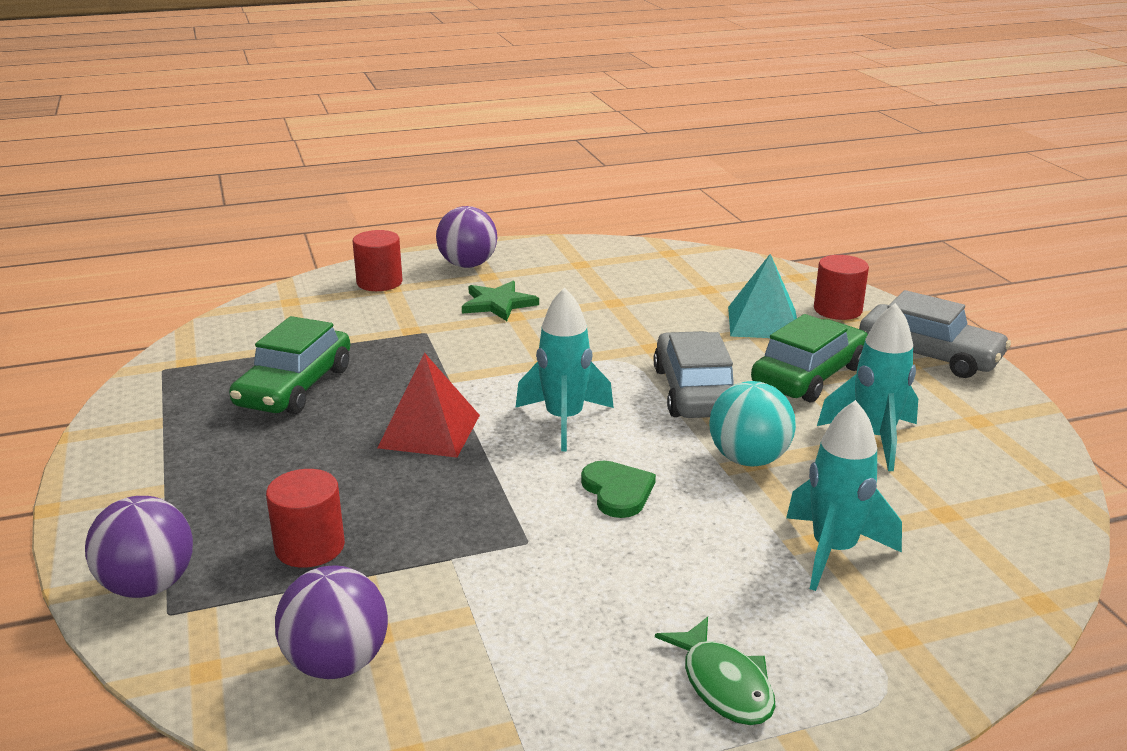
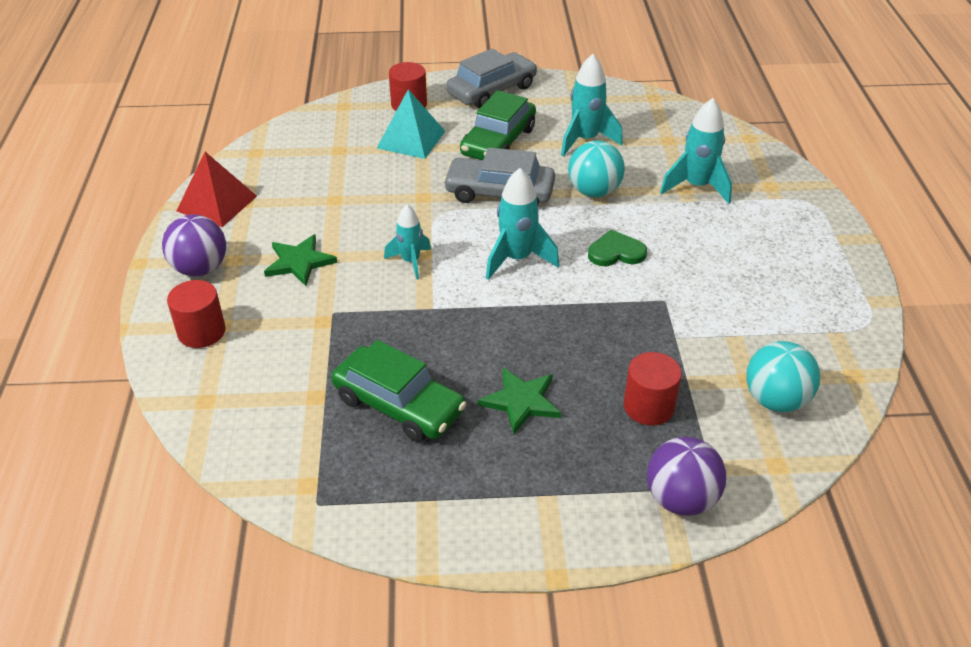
camera: 75 degrees left, 15 degrees up
(308, 455) = (521, 401): none -> green star
(337, 663) = (775, 400): purple ball -> turquoise ball
(429, 431) = (507, 329): red pyramid -> red pyramid (216, 203)
(526, 358) = (410, 262): none -> turquoise rocket
(723, 684) = (803, 252): green fish -> none
(809, 376) = (498, 141): green car -> green car turned 120 degrees counterclockwise

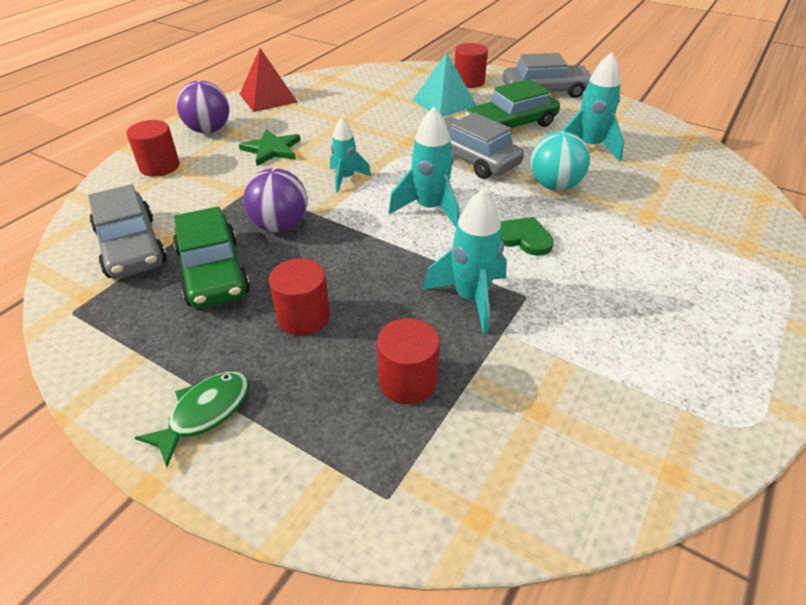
camera: 35 degrees right, 0 degrees up
(289, 422) = (131, 247): none -> grey car
(521, 401) = (303, 317): green star -> red cylinder
(535, 509) = (205, 413): none -> green fish
(680, 499) = (339, 488): purple ball -> purple ball (280, 226)
(696, 187) = (662, 217): turquoise rocket -> turquoise rocket (471, 299)
(775, 400) = (548, 447): turquoise ball -> none

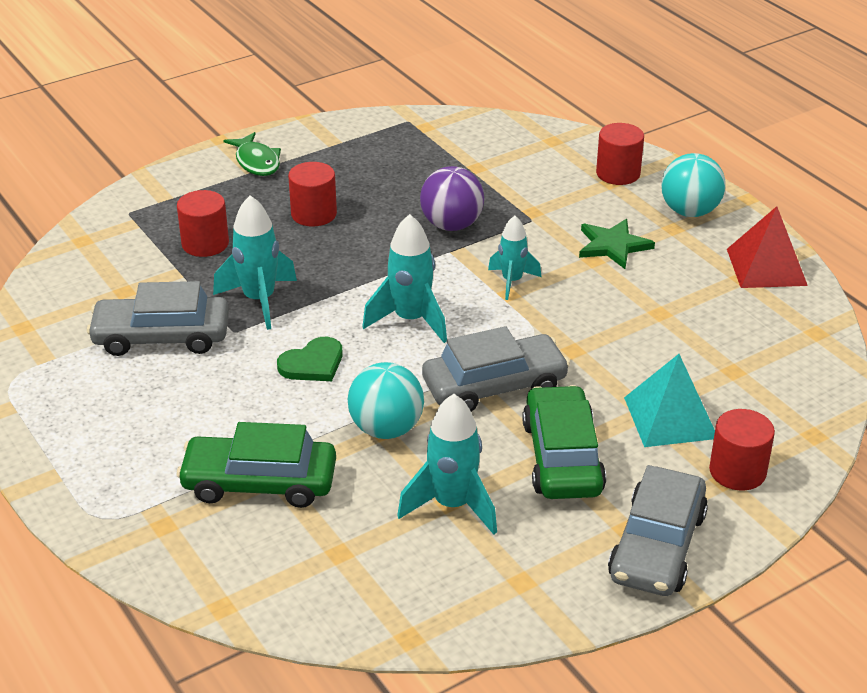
camera: 115 degrees right, 5 degrees down
(131, 247) = (477, 149): grey car -> grey car (161, 336)
(209, 130) = (689, 211): purple ball -> turquoise ball
(213, 272) = (408, 182): green car -> green car (259, 482)

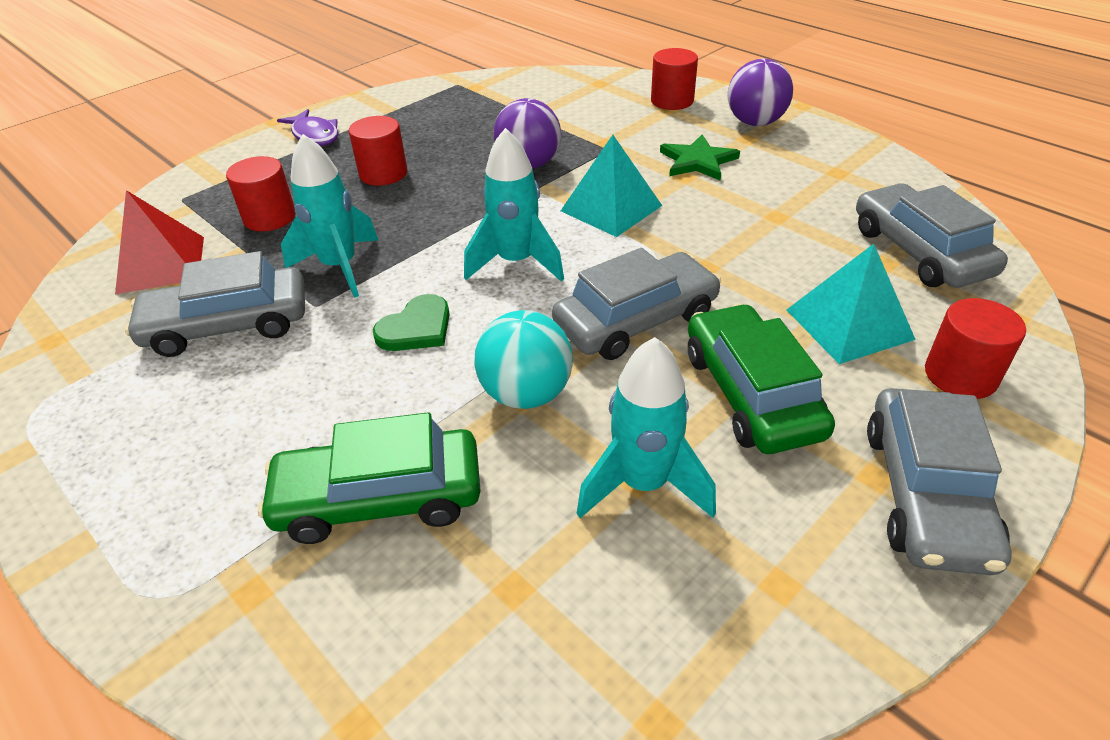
camera: 10 degrees left, 5 degrees up
(256, 162) = (314, 135): green fish -> purple fish
(512, 281) = (611, 208): turquoise rocket -> turquoise pyramid
(689, 211) = (755, 122): turquoise ball -> purple ball
(766, 267) = (855, 159): red pyramid -> red pyramid (161, 264)
(770, 366) = (920, 251): none -> grey car

